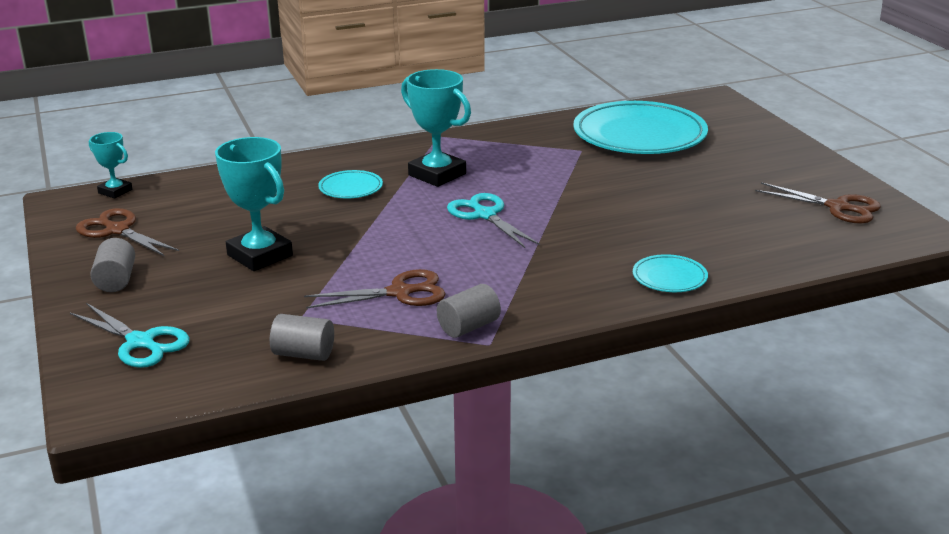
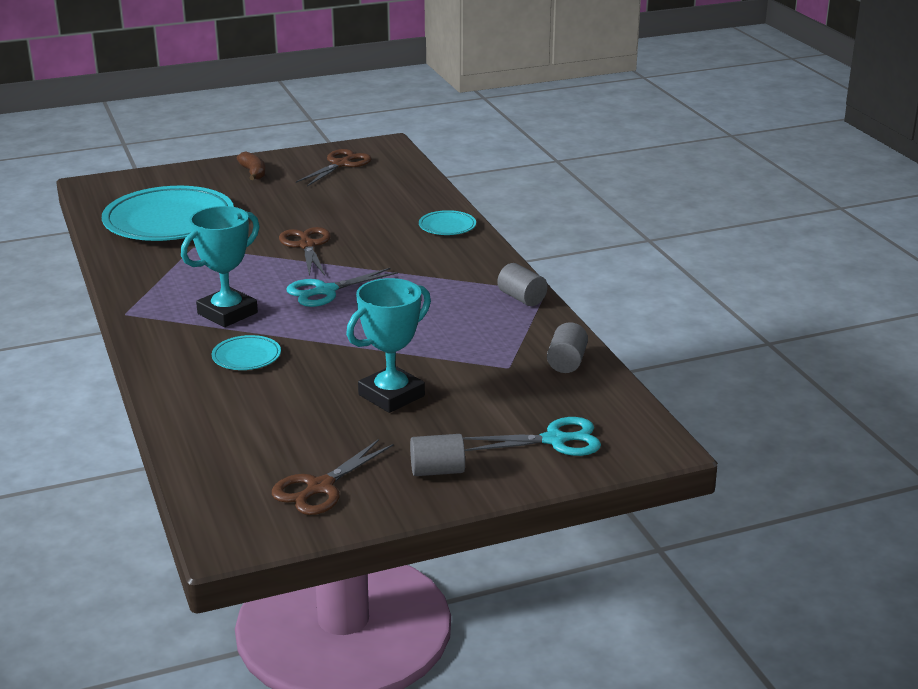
camera: 90 degrees left, 0 degrees up
(115, 191) = (210, 505): turquoise trophy -> none
(140, 342) = (555, 440): turquoise scissors -> turquoise scissors turned 45 degrees clockwise
(399, 293) = (467, 326): brown scissors -> brown scissors (307, 245)
(784, 163) = (253, 173): none -> brown banana

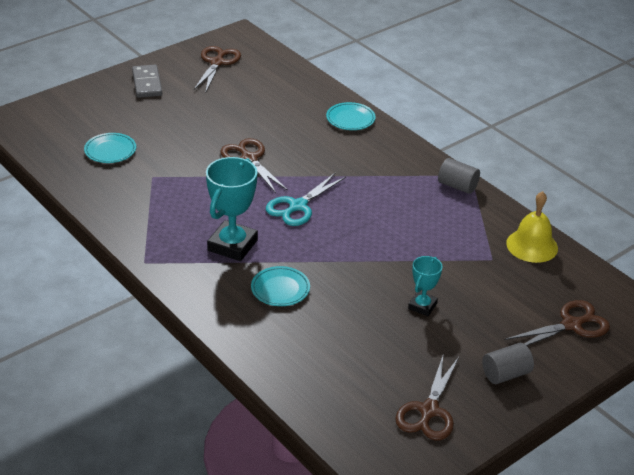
camera: 20 degrees left, 10 degrees up
(169, 221) = (110, 150): turquoise plate -> turquoise plate, size x0.44
(253, 173) = (147, 83): brown banana -> grey domino
(391, 395) = (422, 306): turquoise trophy -> turquoise trophy, size x0.56
(555, 440) = (571, 325): turquoise scissors -> brown scissors
(567, 362) = (532, 245): grey cylinder -> yellow bell

